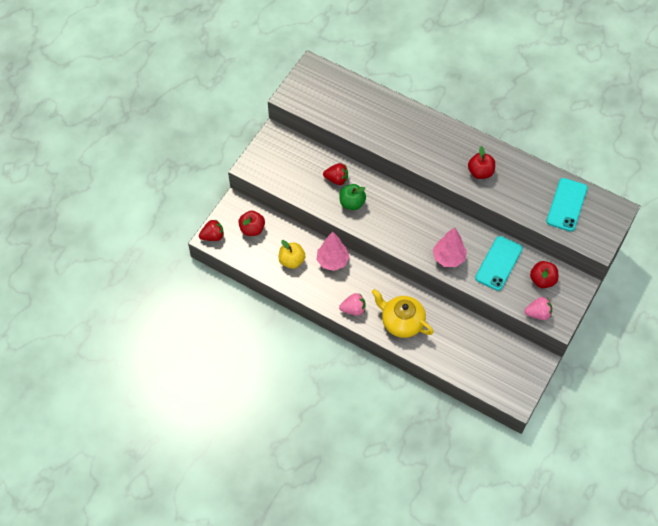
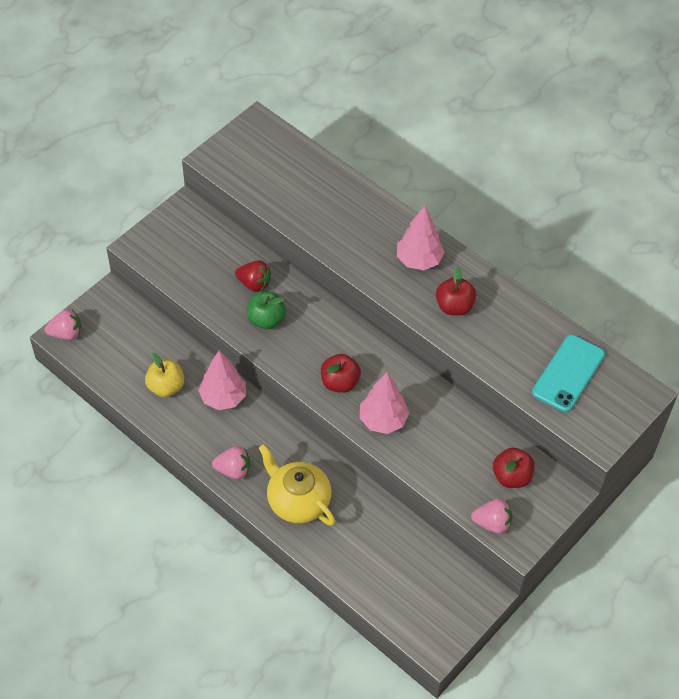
camera: 10 degrees right, 5 degrees down
(213, 236) = (66, 333): red strawberry -> pink strawberry
(252, 229) = (124, 333): red apple -> red apple (340, 382)
(448, 144) = (418, 260): none -> pink tree
(498, 263) = (453, 441): turquoise phone -> none

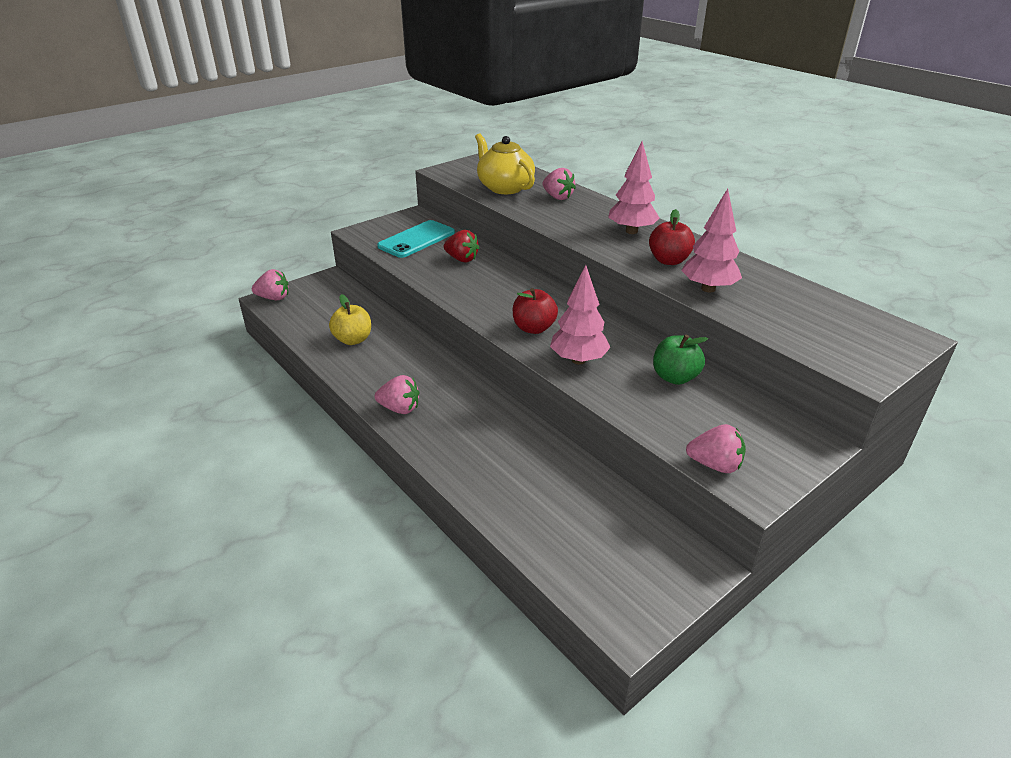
camera: 10 degrees right, 20 degrees down
(223, 397) = (409, 352): pink tree -> pink tree (708, 289)
(266, 320) = (466, 281): green apple -> green apple (675, 377)
(297, 501) = (466, 442): yellow teapot -> yellow teapot (504, 187)
(342, 203) = (557, 197): none -> pink strawberry
(511, 477) = (739, 422): red apple -> none
(568, 373) = (809, 315): turquoise phone -> turquoise phone (416, 239)

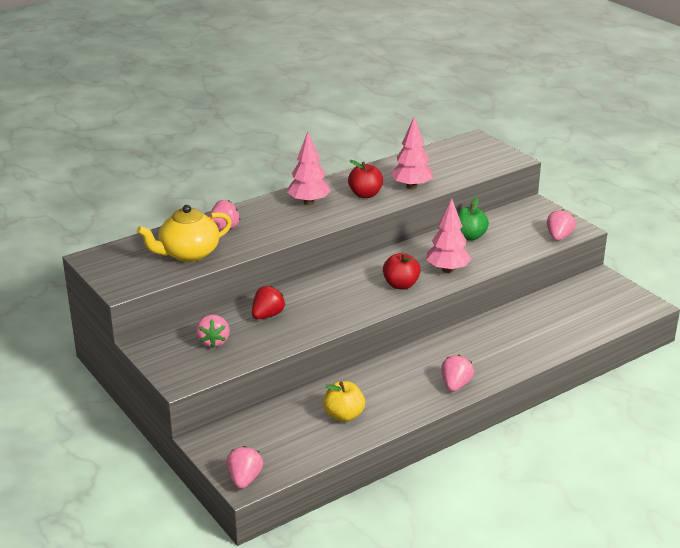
camera: 85 degrees left, 5 degrees down
(416, 239) = (213, 342): turquoise phone -> pink strawberry

